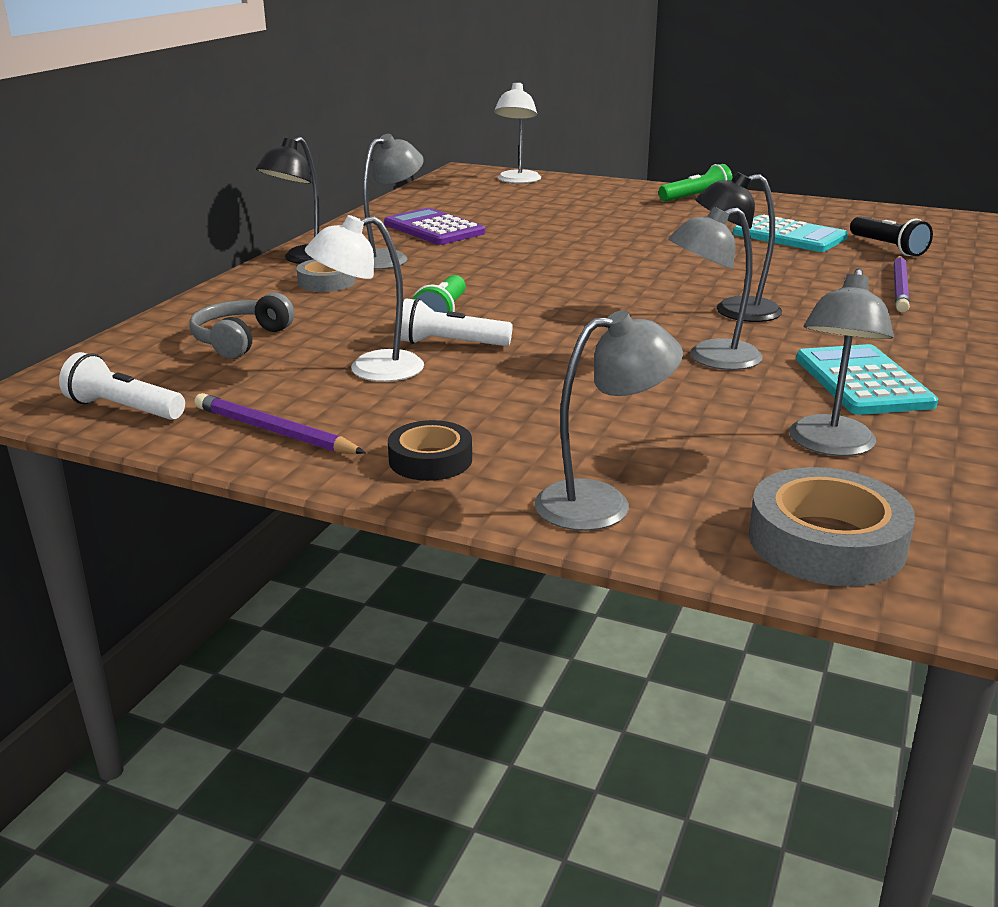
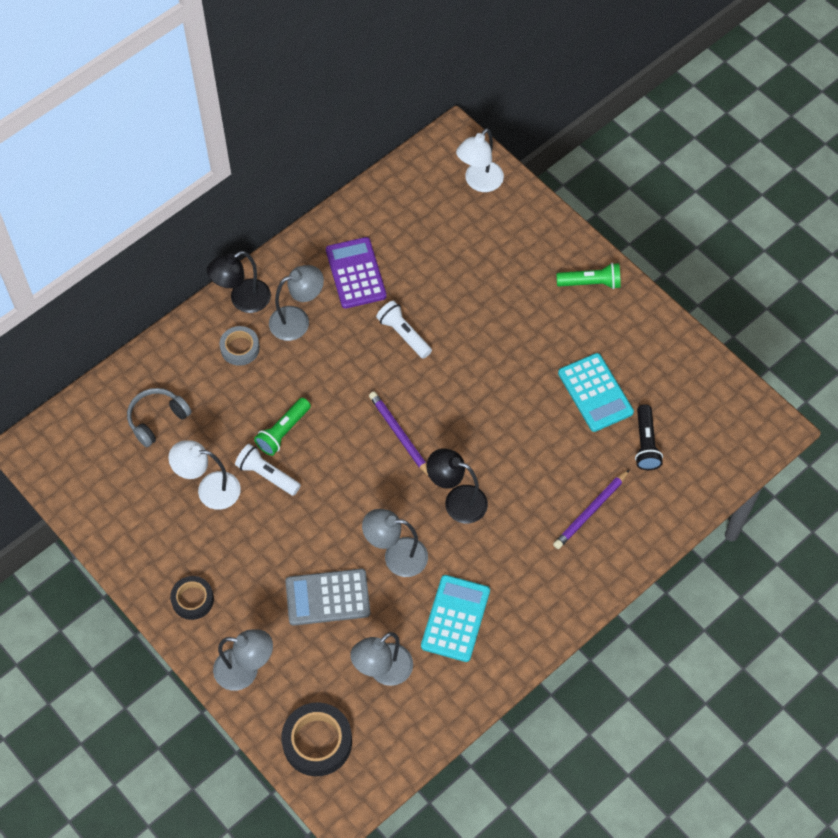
camera: 25 degrees right, 35 degrees up
(124, 409) = (73, 483): white flashlight -> white flashlight (404, 334)
(274, 431) = (134, 539): purple pencil -> purple pencil (399, 434)
(655, 408) = (327, 597): none -> grey calculator
(826, 542) = (317, 742): grey tape -> black tape

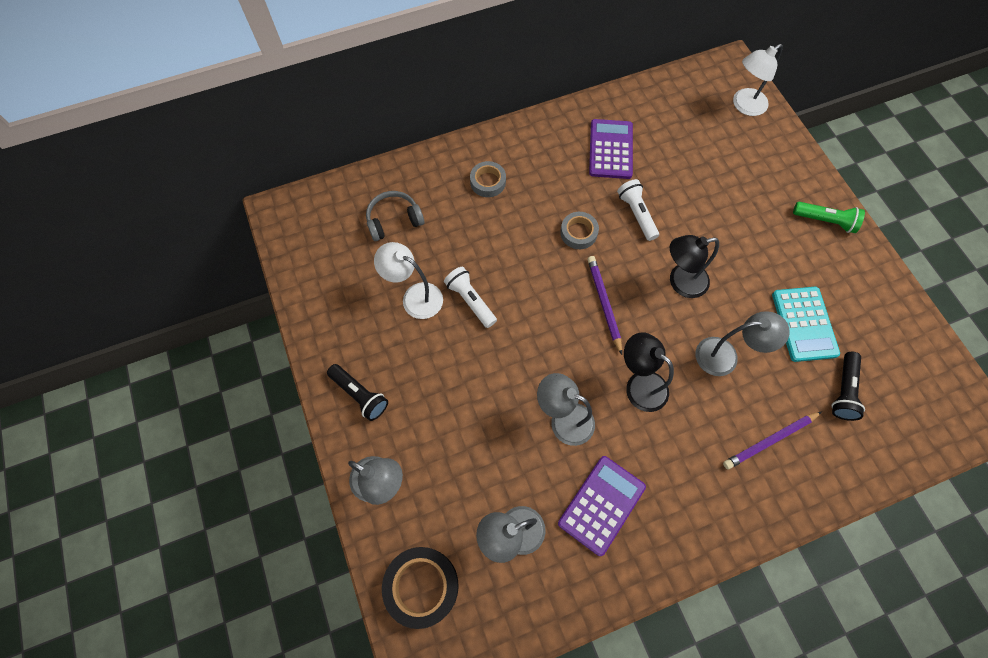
camera: 20 degrees right, 5 degrees up
(192, 599) = (360, 395): black tape -> black flashlight
(243, 300) = (505, 143): black lamp -> black lamp (680, 282)
(283, 431) = (499, 266): green flashlight -> none
(297, 320) = (546, 174): grey lamp -> grey lamp (725, 356)
(327, 597) = (484, 438): grey calculator -> none
(351, 372) = (578, 233): none -> grey tape
(455, 618) = (601, 505): turquoise calculator -> purple calculator

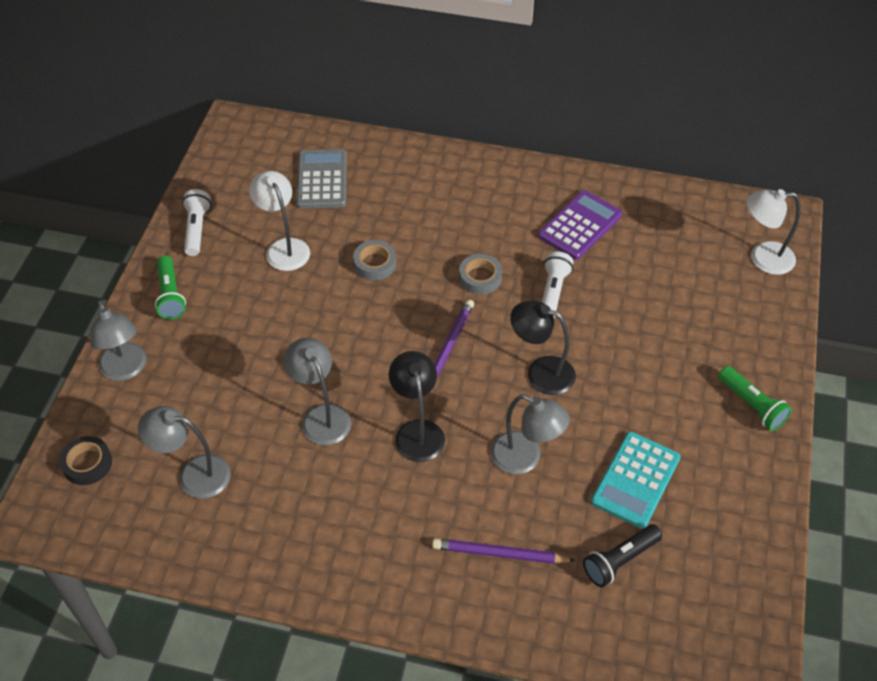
camera: 35 degrees right, 15 degrees down
(360, 395) = (170, 295): black flashlight -> green flashlight
(394, 220) = (322, 179): grey headphones -> grey calculator
(421, 586) = (87, 464): black tape -> black tape, size x0.63
(470, 300) = (329, 277): white flashlight -> white flashlight (197, 229)
(488, 182) = (434, 192): grey tape -> grey tape (375, 264)
(601, 505) = (291, 502): purple calculator -> none

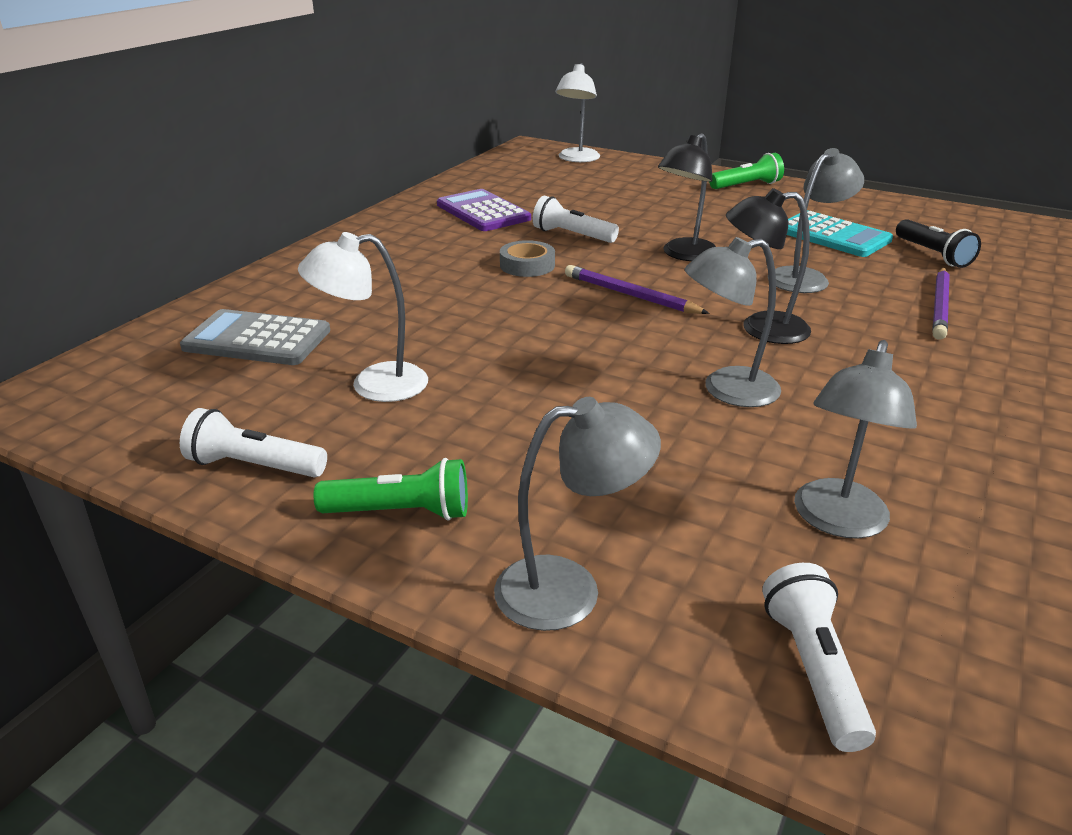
camera: 75 degrees left, 20 degrees down
(87, 464) = (813, 669): black tape -> white flashlight
(375, 264) = (459, 321): grey tape -> none

